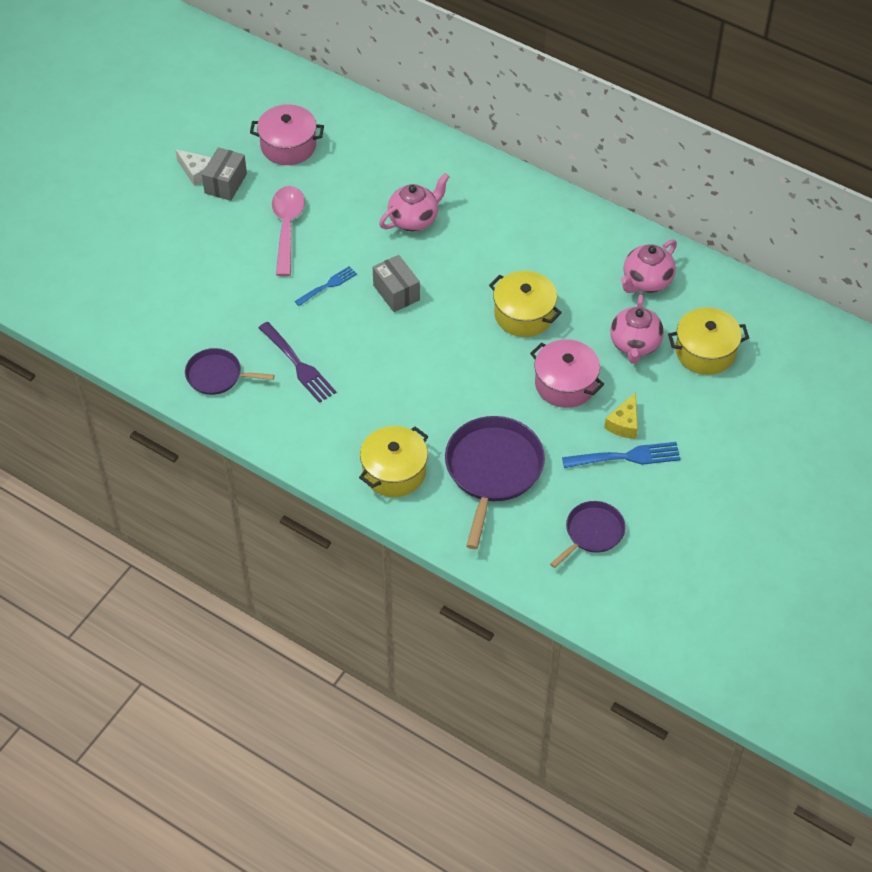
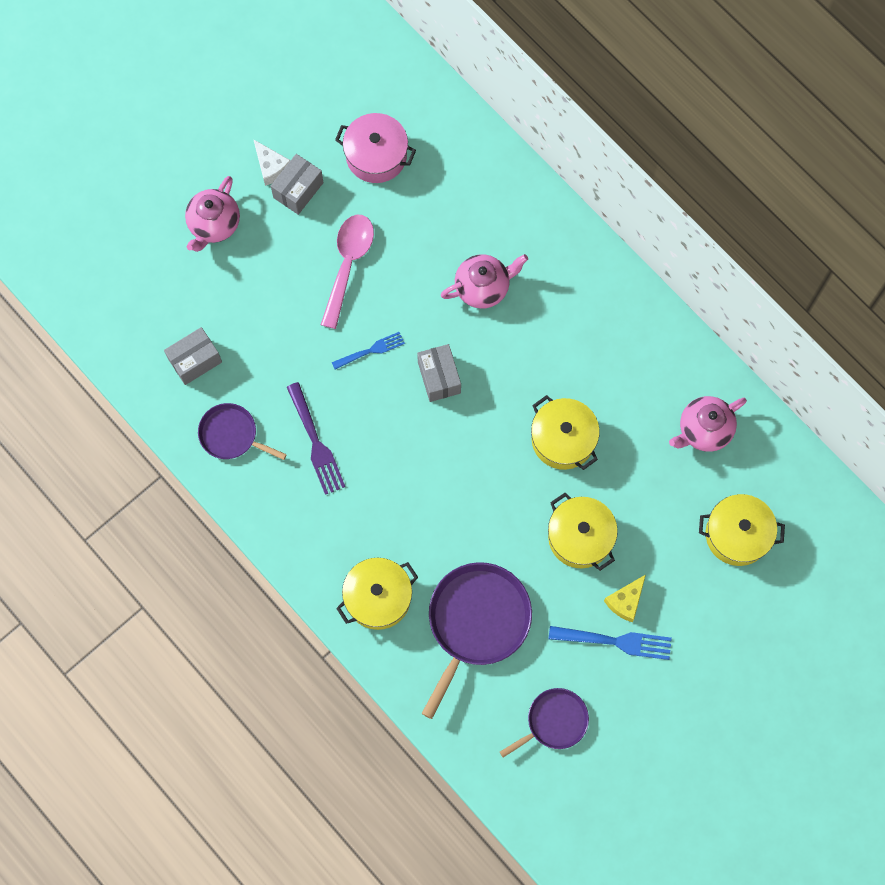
camera: 15 degrees right, 20 degrees up
(167, 326) = (195, 361): none -> grey box
(565, 384) = (580, 537): pink pot -> yellow pot
(635, 344) = (666, 507): pink teapot -> pink teapot (214, 224)

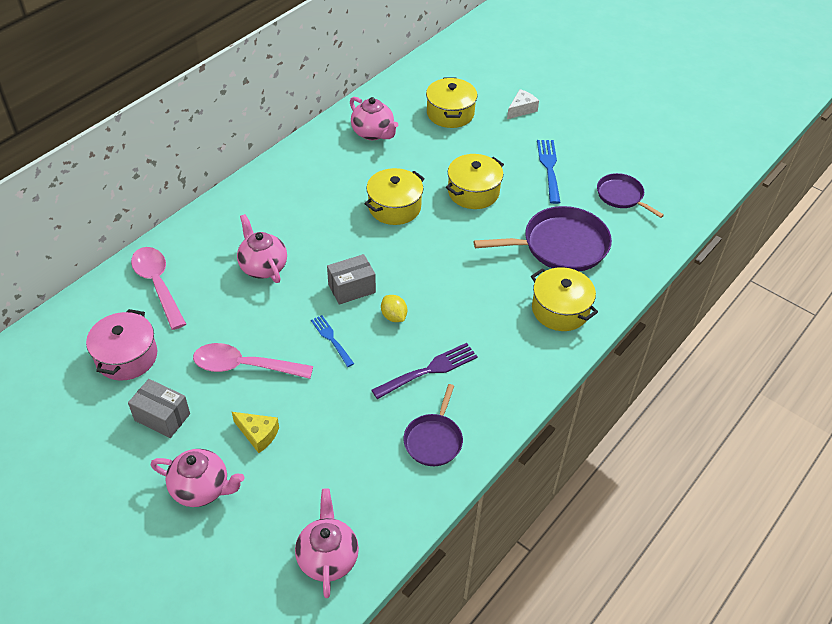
camera: 100 degrees left, 25 degrees down
(127, 327) = (328, 557): none -> pink teapot
(195, 361) = (359, 484): grey box -> none
(271, 167) = (134, 444): white cheese -> white cheese (521, 109)
(393, 417) = (394, 316): none -> yellow lemon
(470, 182) = (158, 285): none -> pink spoon
(476, 622) = (560, 245): purple pan -> purple pan turned 150 degrees clockwise
(625, 601) = (516, 165): yellow cheese -> yellow cheese (258, 434)

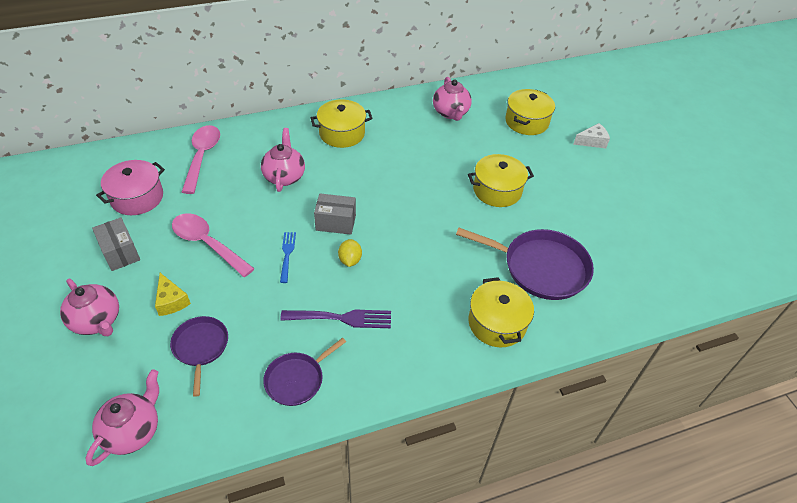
camera: 30 degrees right, 0 degrees up
(394, 207) = (421, 175): yellow pot -> yellow pot (342, 133)
(549, 168) = (581, 198): blue fork -> none
(621, 196) = (633, 250): purple pan -> purple pan (201, 347)

